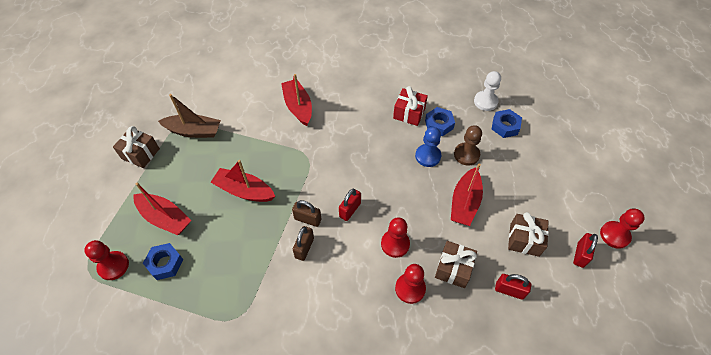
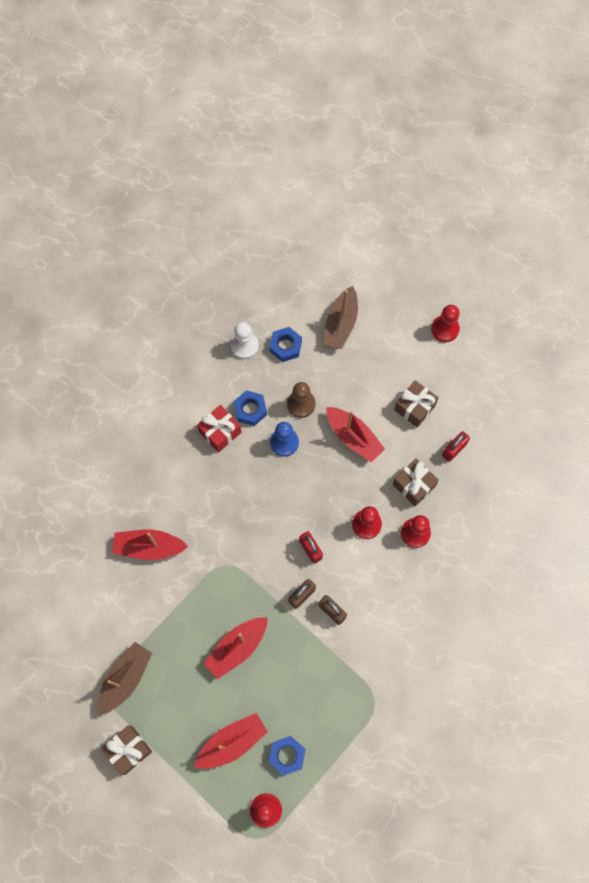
camera: 65 degrees left, 15 degrees up
(553, 155) = (341, 323): none -> brown boat
(580, 255) = (449, 370): red padlock -> none

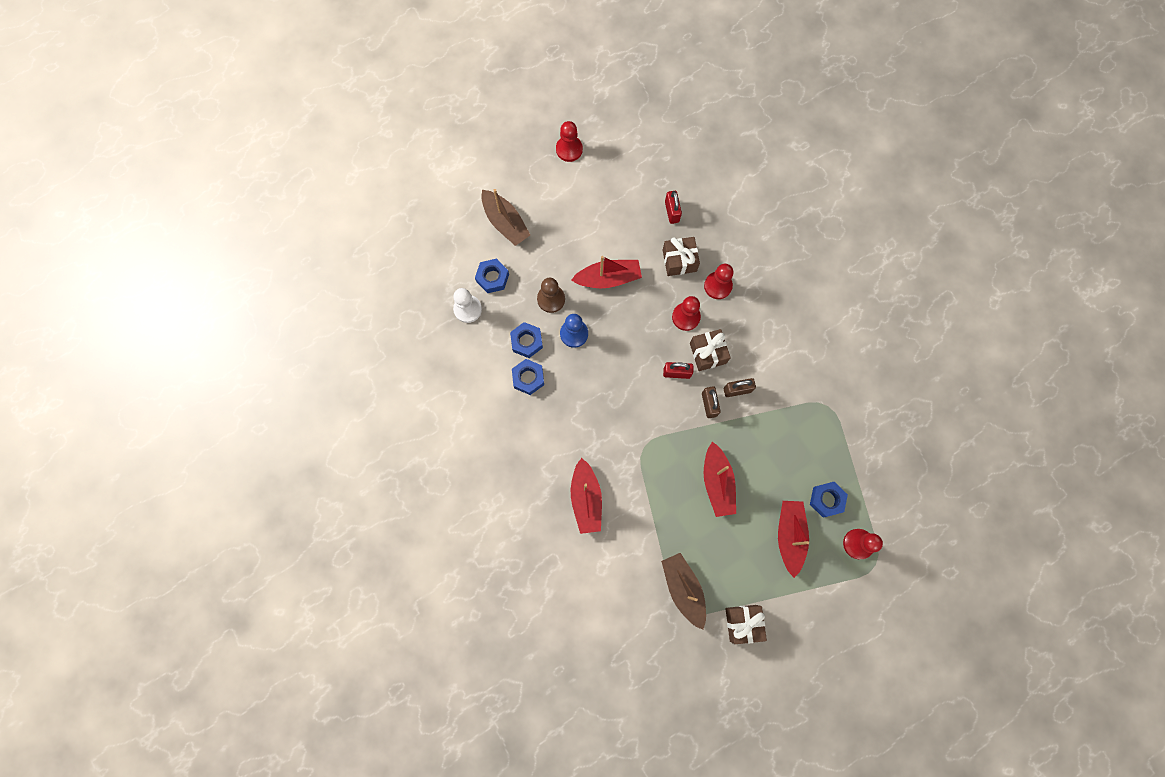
camera: 55 degrees left, 5 degrees up
(149, 547) = (586, 499): red boat -> red boat turned 45 degrees counterclockwise
(220, 432) = (528, 378): red gift -> blue nut
(414, 407) = (617, 216): brown gift -> brown gift (707, 353)

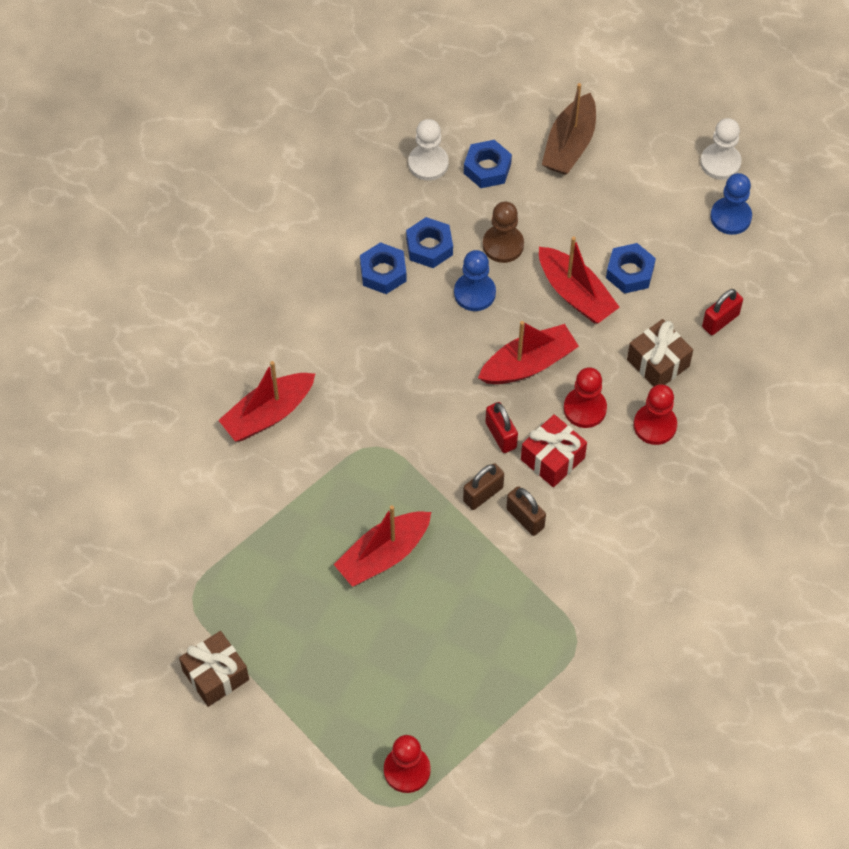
camera: 60 degrees right, 15 degrees down
(569, 149) = (720, 163): red pawn -> white pawn
(608, 166) = (730, 217): none -> blue pawn
(683, 589) = (219, 582): brown boat -> none
(707, 353) = (552, 458): brown gift -> red gift
(789, 536) = (365, 678): red boat -> red boat (528, 364)
(826, 500) = (443, 701): blue nut -> blue nut (629, 272)

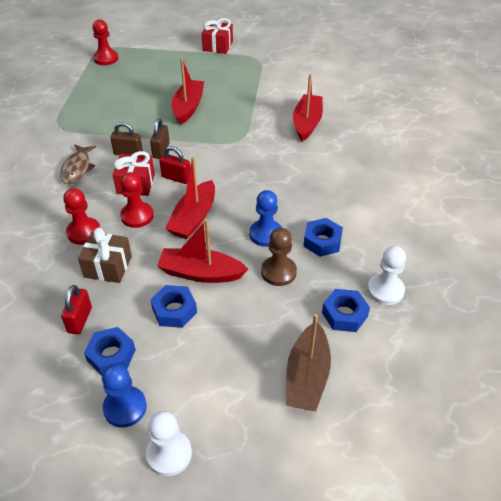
camera: 140 degrees right, 15 degrees down
(215, 675) = (218, 46): brown gift -> red gift
(383, 272) = (331, 212): blue nut -> blue nut (111, 355)
(569, 144) = (307, 376): brown boat -> brown boat turned 150 degrees counterclockwise
(602, 534) = (77, 168): none -> brown fish

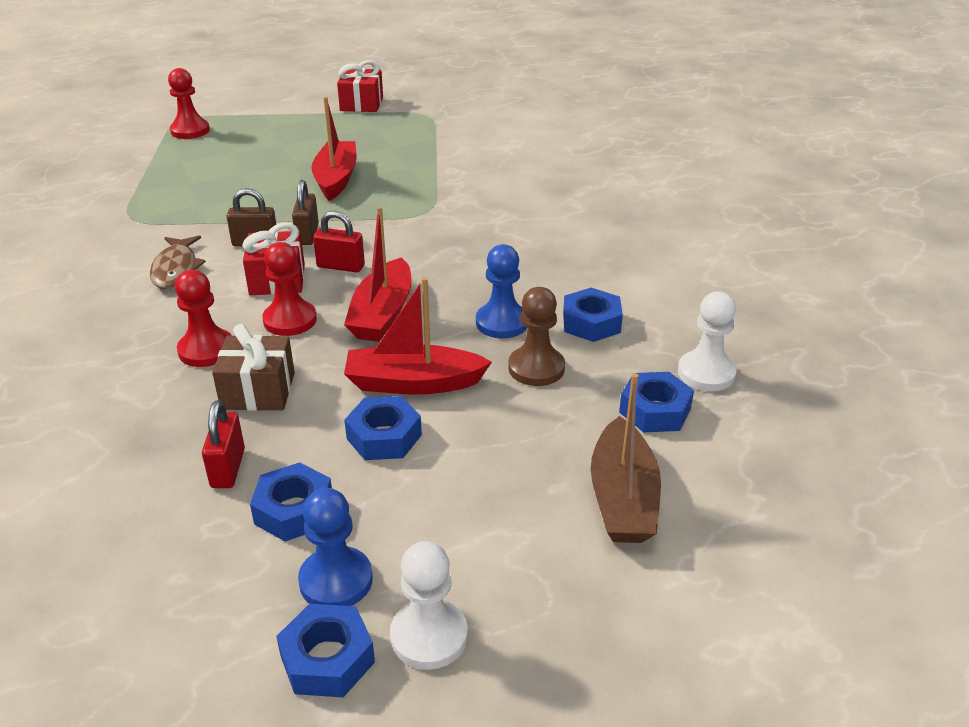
camera: 10 degrees left, 10 degrees down
(109, 459) = (327, 659): none -> blue nut
(307, 123) = (523, 183): red boat -> none

